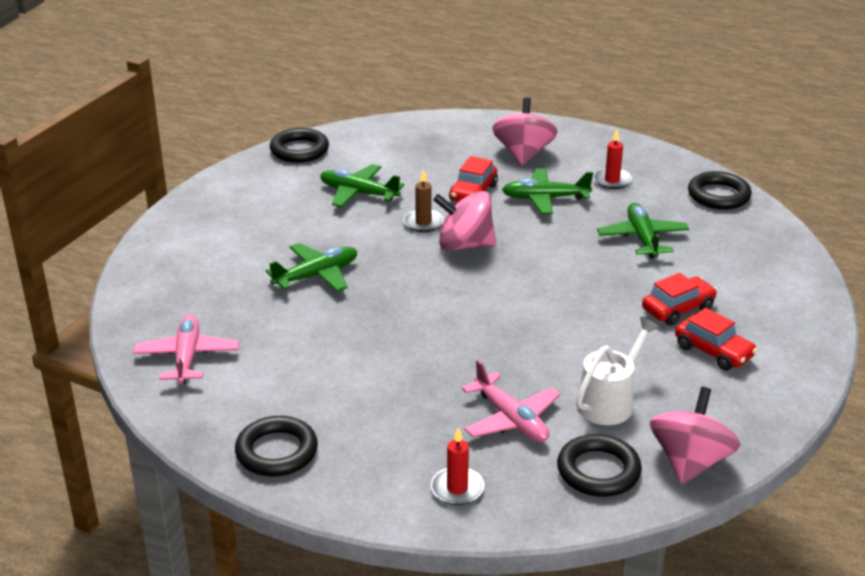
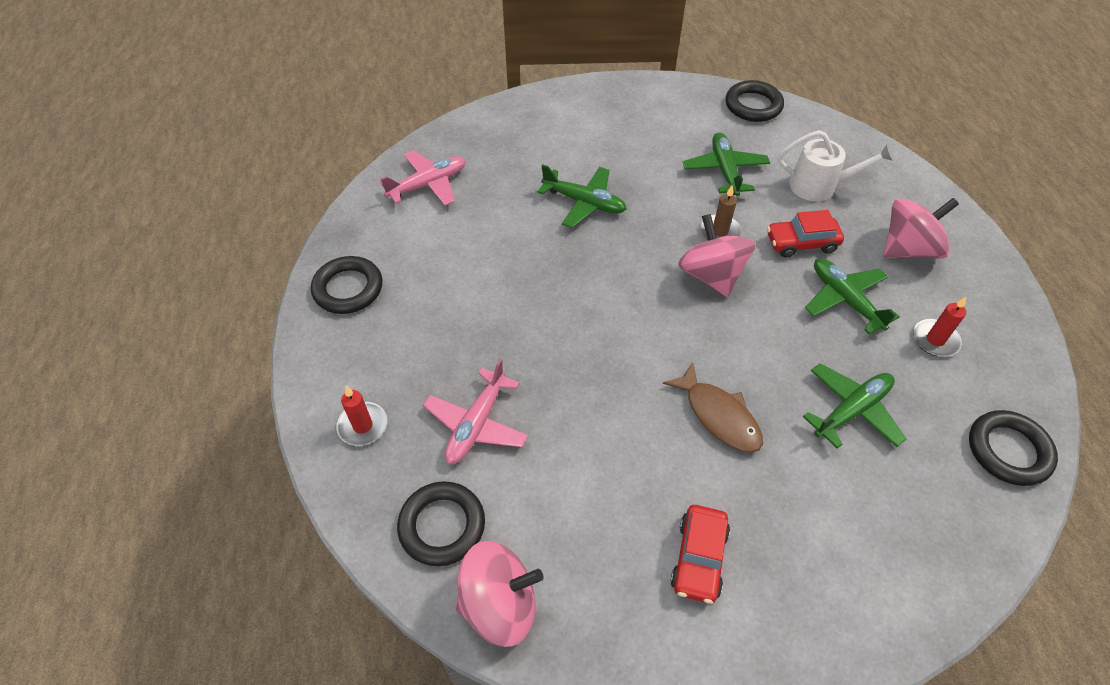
camera: 60 degrees right, 20 degrees up
(601, 295) = (719, 416): none -> brown fish
(609, 402) = (551, 493): white watering can -> white watering can (819, 186)
(678, 309) = (749, 494): red car -> none

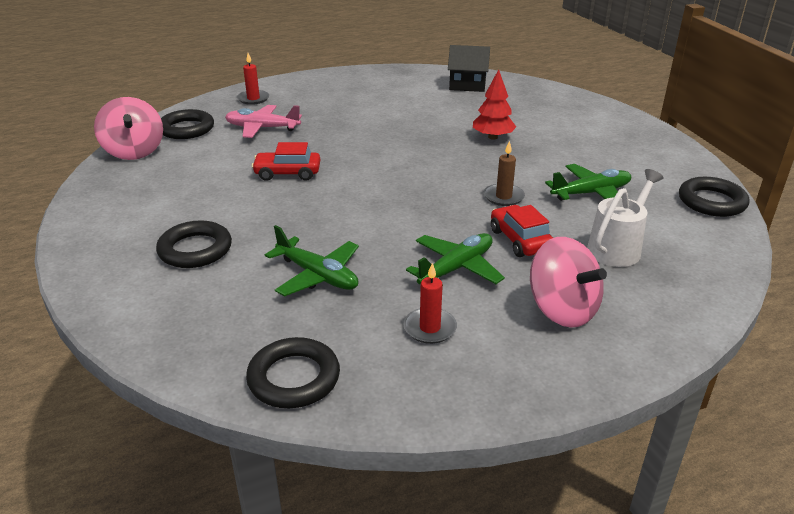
camera: 75 degrees right, 20 degrees down
(348, 289) = (357, 79): black ring -> black ring (195, 249)
(428, 184) = (467, 85): pink plane -> black house
(584, 203) = (492, 137): green plane -> red tree
(699, 558) = (165, 212): red car -> red car (287, 173)
(711, 275) = (445, 197): pink spinning top -> none
(719, 416) = (293, 211): brown fish -> none
(819, 186) = (617, 247): white watering can -> white watering can turned 135 degrees counterclockwise

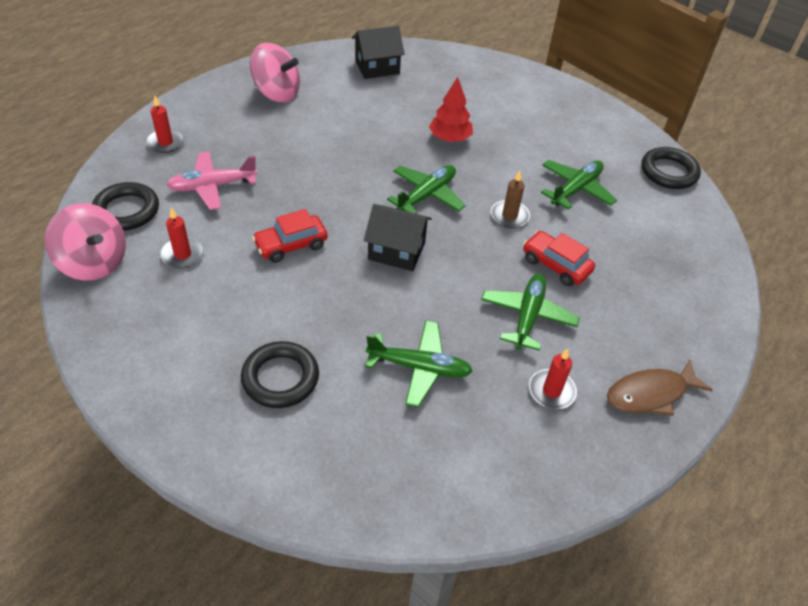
camera: 30 degrees left, 15 degrees up
(200, 160) = (183, 254): none -> red candle
(294, 378) = (485, 488): black ring -> none
(373, 196) = (396, 251): none -> black house
(436, 168) = (427, 195): none -> green plane
(538, 362) = (650, 394): none -> brown fish
(562, 310) = (634, 332): pink spinning top -> pink spinning top (277, 93)
(617, 247) = (632, 248): white watering can -> none

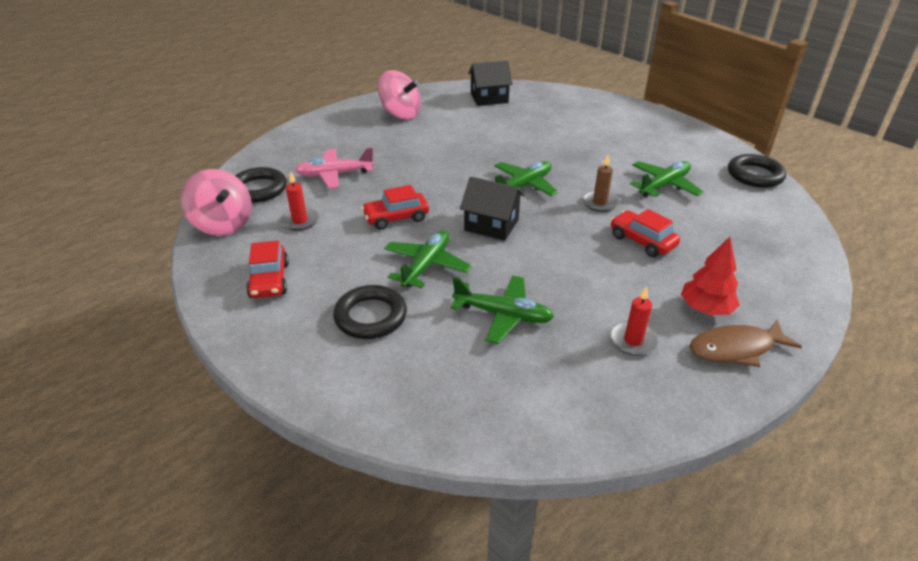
camera: 10 degrees right, 10 degrees down
(162, 337) = (269, 280): none -> red car
(165, 142) = (301, 144): red candle -> none
(449, 138) = (548, 147): red tree -> red tree (705, 309)
(527, 316) = (612, 279): green plane -> green plane (426, 265)

